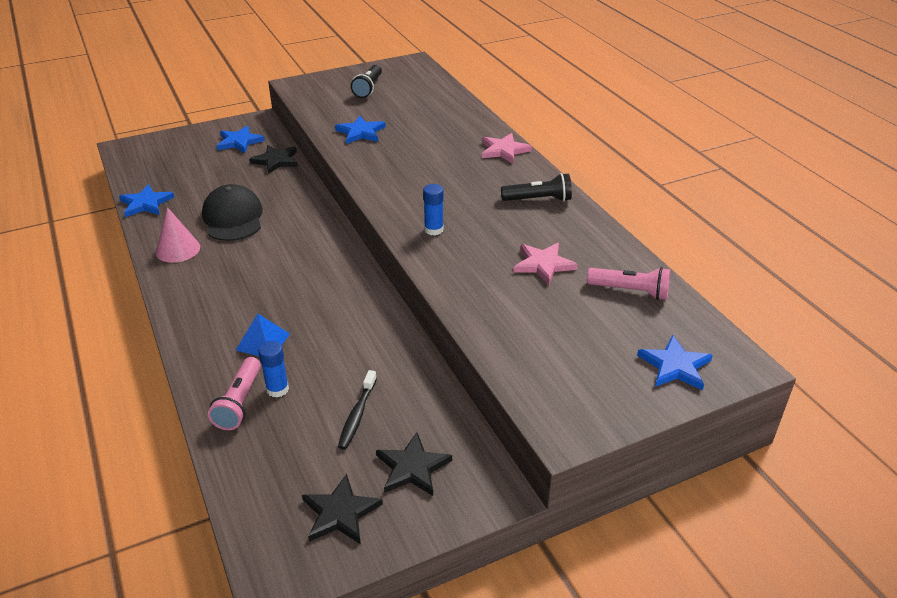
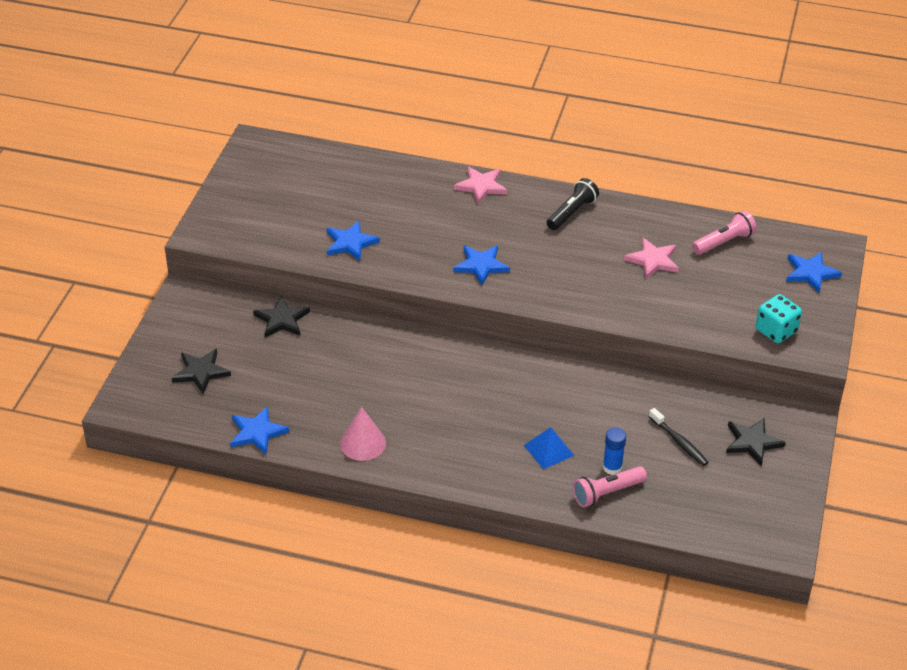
camera: 50 degrees left, 5 degrees up
(233, 218) = (350, 389): black cap -> none
(239, 142) = (213, 325): blue star -> blue star (481, 265)
(239, 402) = (606, 493): pink flashlight -> pink flashlight turned 105 degrees clockwise
(340, 513) = (759, 494): black star -> black star (201, 372)
(368, 88) = (271, 196): black flashlight -> none
(433, 230) = (550, 285): blue glue stick -> none
(555, 384) = (776, 331): none -> turquoise dice

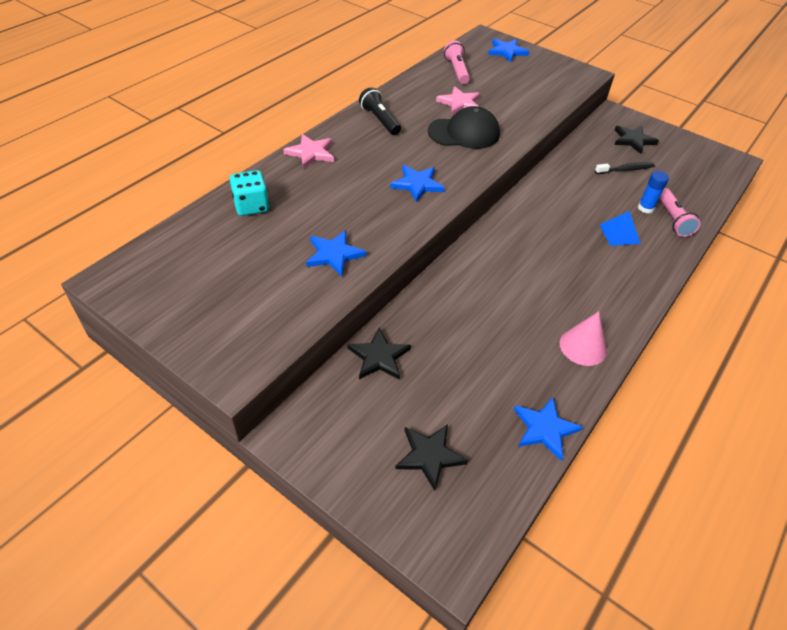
camera: 70 degrees left, 5 degrees up
(595, 276) = (464, 133): none -> black cap
(776, 331) = (559, 81): turquoise dice -> turquoise dice (251, 206)

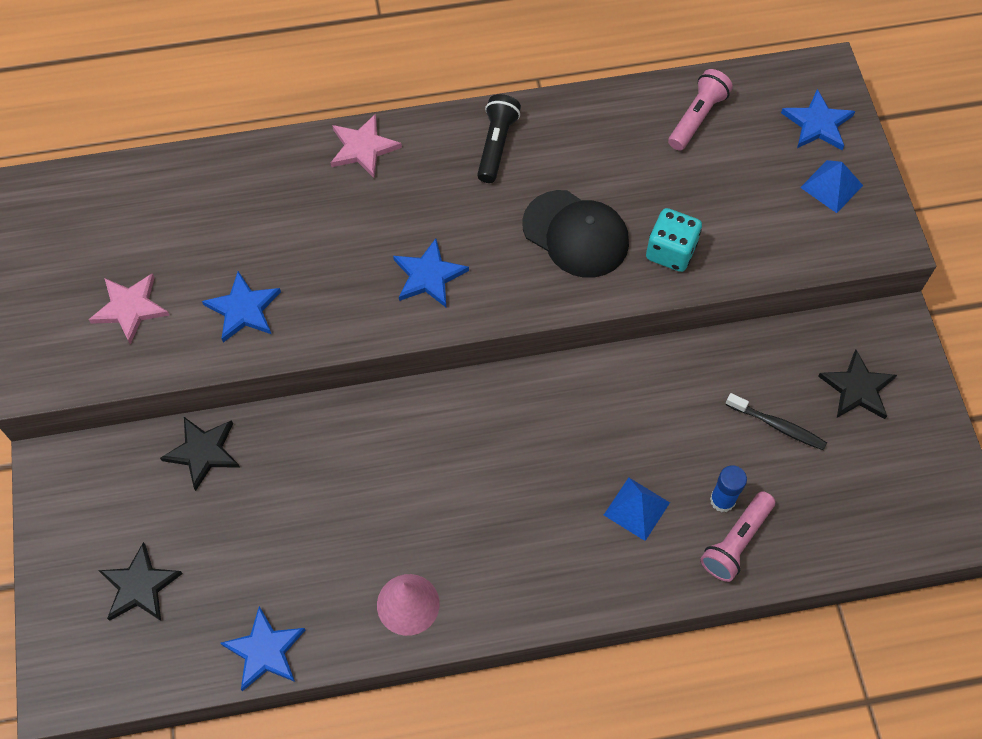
camera: 45 degrees right, 15 degrees up
(251, 206) = (229, 186): turquoise dice -> turquoise dice (670, 251)
(460, 103) = (630, 180): pink star -> pink star (130, 308)
(541, 67) = (831, 186): none -> blue pyramid

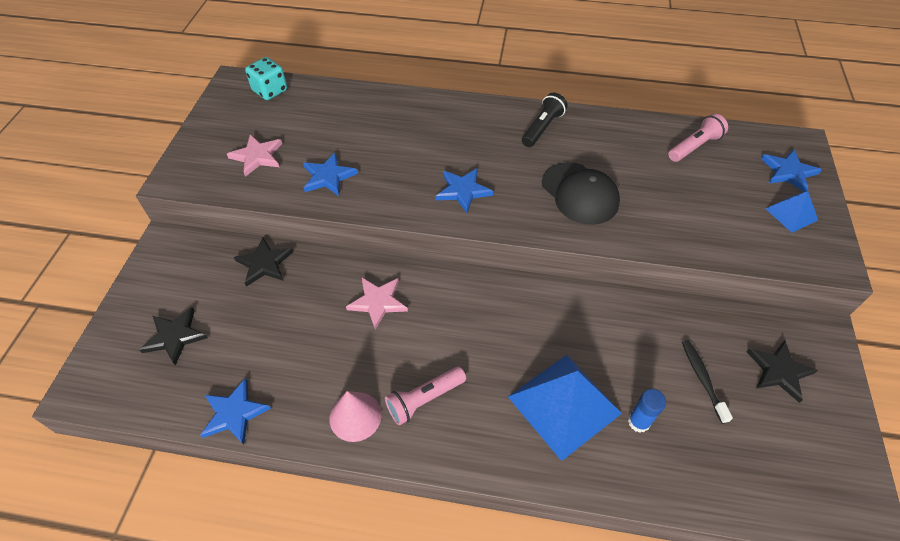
camera: 20 degrees right, 10 degrees down
(363, 148) = (451, 108): pink star -> pink star (378, 302)
(636, 508) = (564, 404): blue pyramid -> blue pyramid, size x1.96
(670, 251) = (649, 223): turquoise dice -> turquoise dice (270, 90)
(736, 542) = (641, 460): pink flashlight -> pink flashlight (424, 399)
(778, 426) = (702, 379): black toothbrush -> black toothbrush turned 150 degrees counterclockwise

